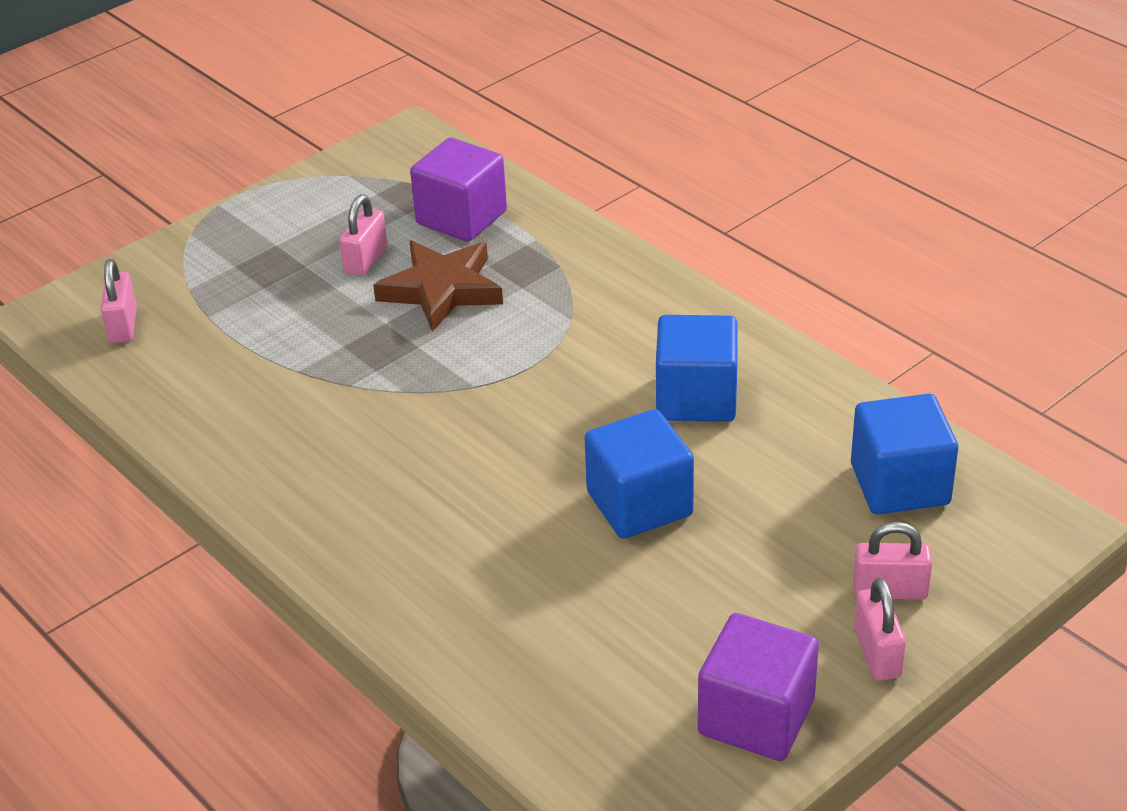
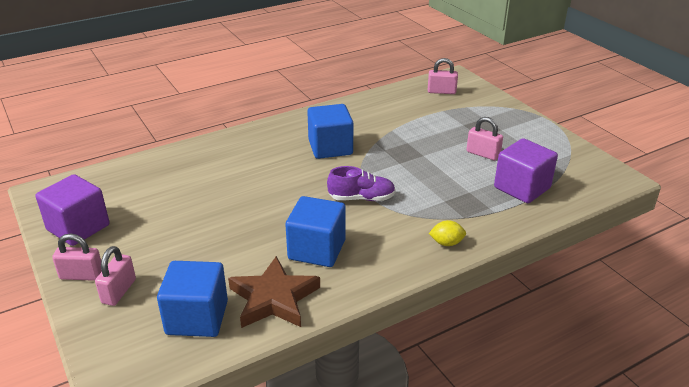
camera: 100 degrees right, 5 degrees down
(441, 290) = (449, 174): brown star -> brown star (274, 298)
(541, 374) = (361, 198): none -> purple shoe
(630, 276) = (446, 243): none -> yellow lemon
(639, 504) = (241, 216): blue cube -> blue cube (330, 147)

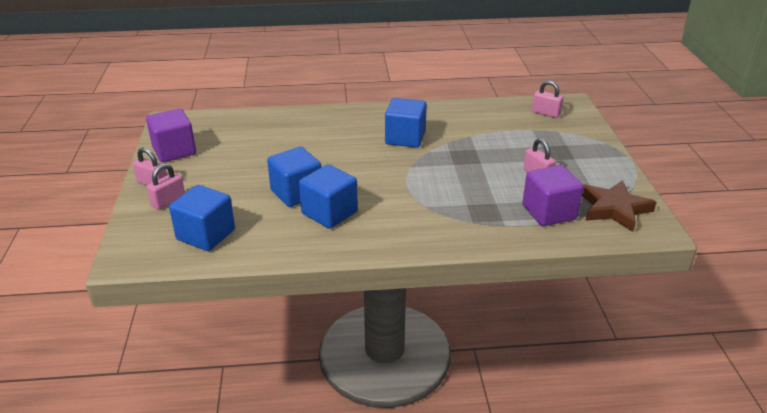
camera: 25 degrees right, 0 degrees up
(263, 238) = (296, 193): none -> blue cube
(274, 298) = (269, 238): brown star -> brown star (614, 209)
(361, 198) = (397, 184): purple shoe -> none
(446, 243) = (439, 238): yellow lemon -> none

